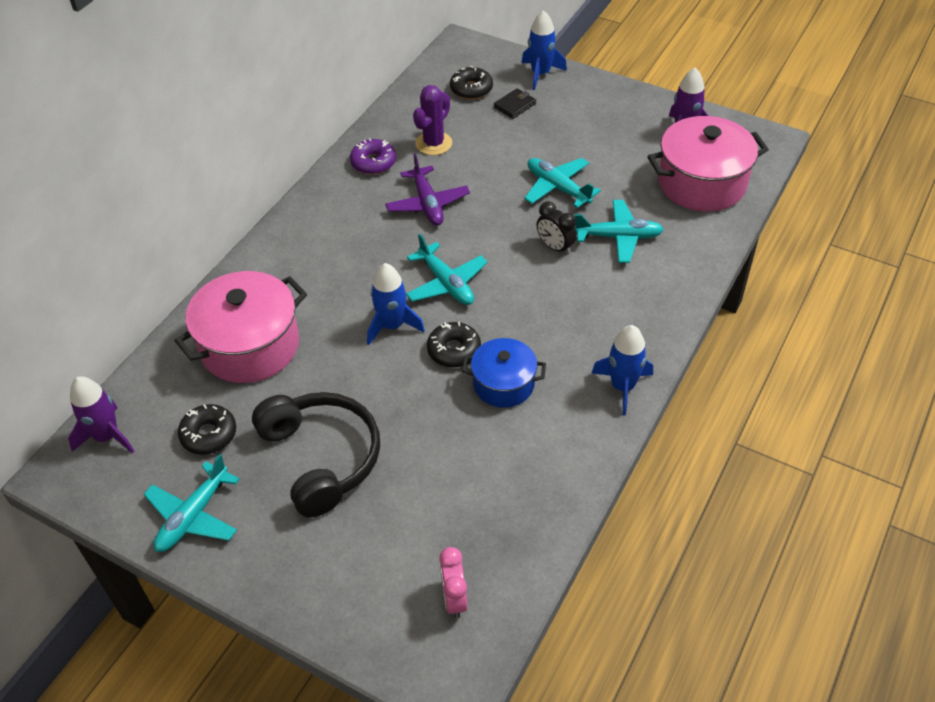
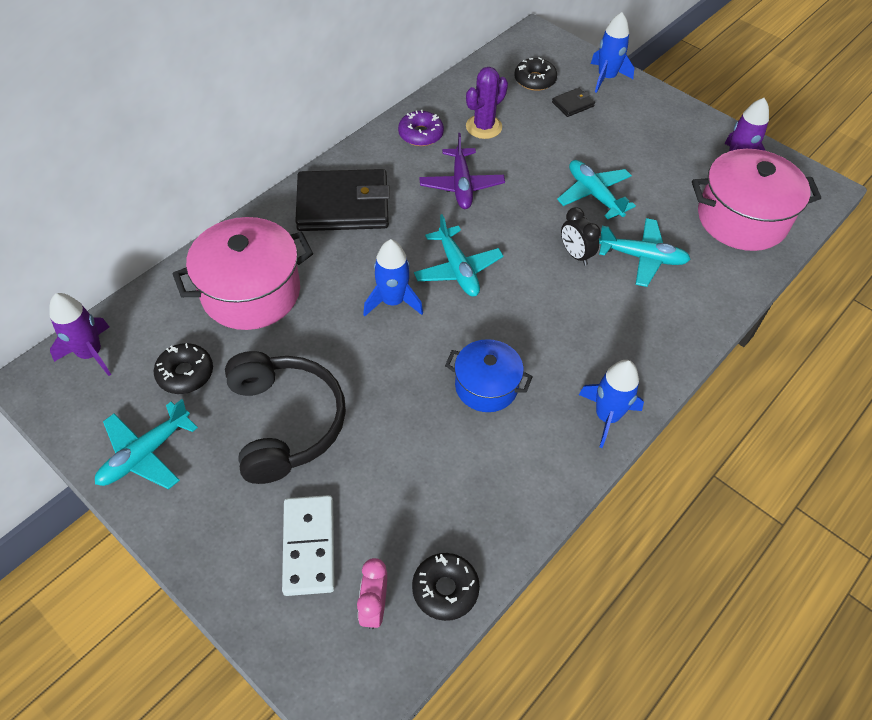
camera: 10 degrees right, 5 degrees up
(316, 245) = (343, 205): none -> black wallet
(377, 561) = (309, 546): none -> white domino
(454, 350) = (446, 340): black donut -> black donut (445, 589)

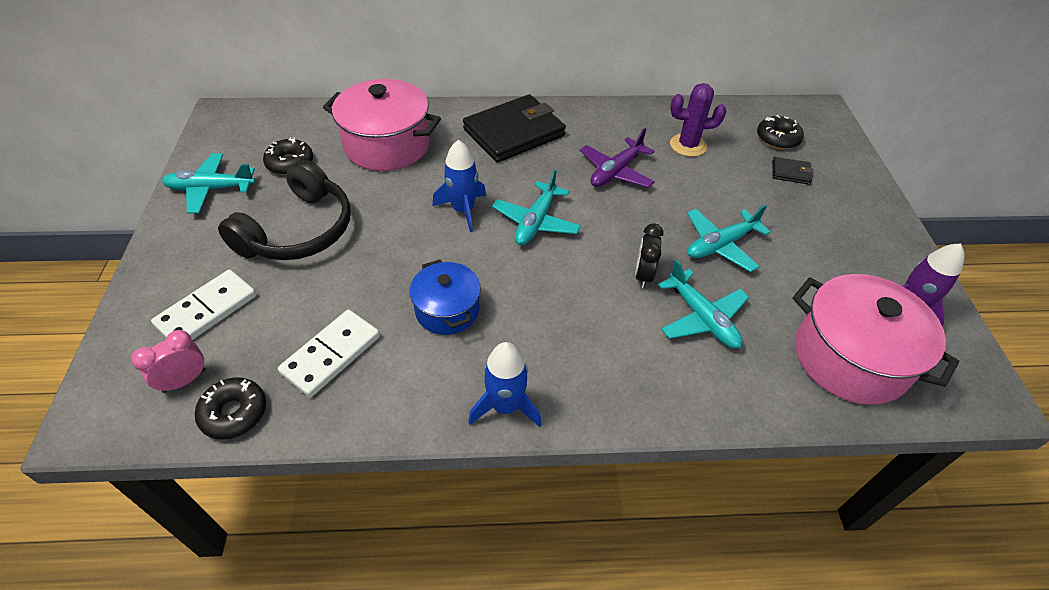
camera: 45 degrees right, 5 degrees down
(90, 353) = (263, 119): purple rocket -> none
(343, 205) = (514, 133): black wallet -> black wallet turned 75 degrees counterclockwise
(420, 134) = (630, 123): purple donut -> none
(452, 488) = (331, 354): none -> white domino
(594, 194) = (720, 245): turquoise plane -> turquoise plane turned 135 degrees counterclockwise
(606, 78) = (851, 172): blue rocket -> none

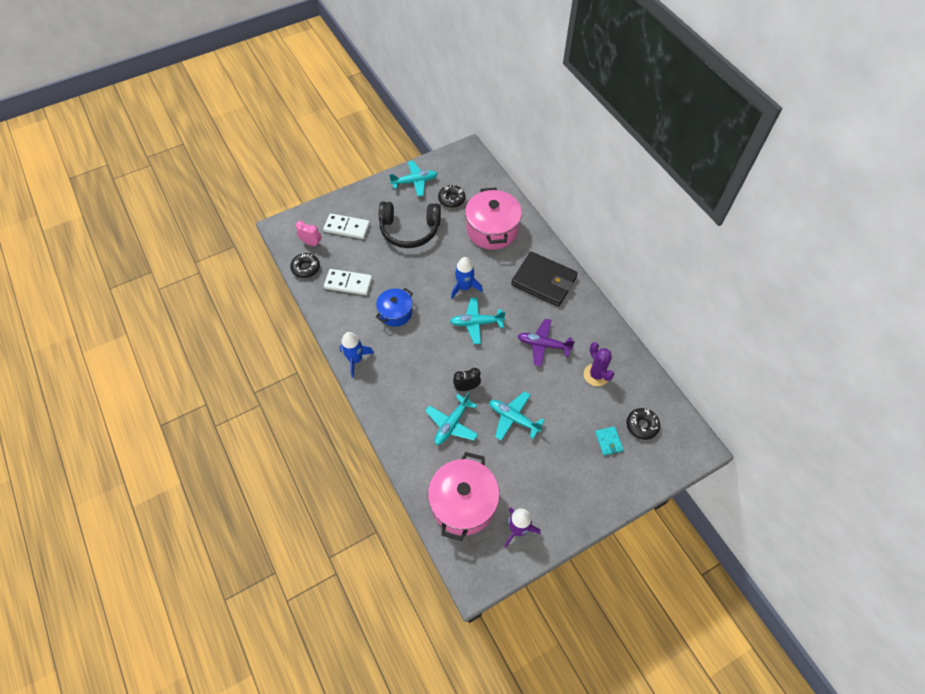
camera: 65 degrees right, 10 degrees up
(211, 189) = (414, 182): turquoise plane -> turquoise plane turned 105 degrees clockwise
(790, 173) = (608, 441): black wallet -> turquoise wallet

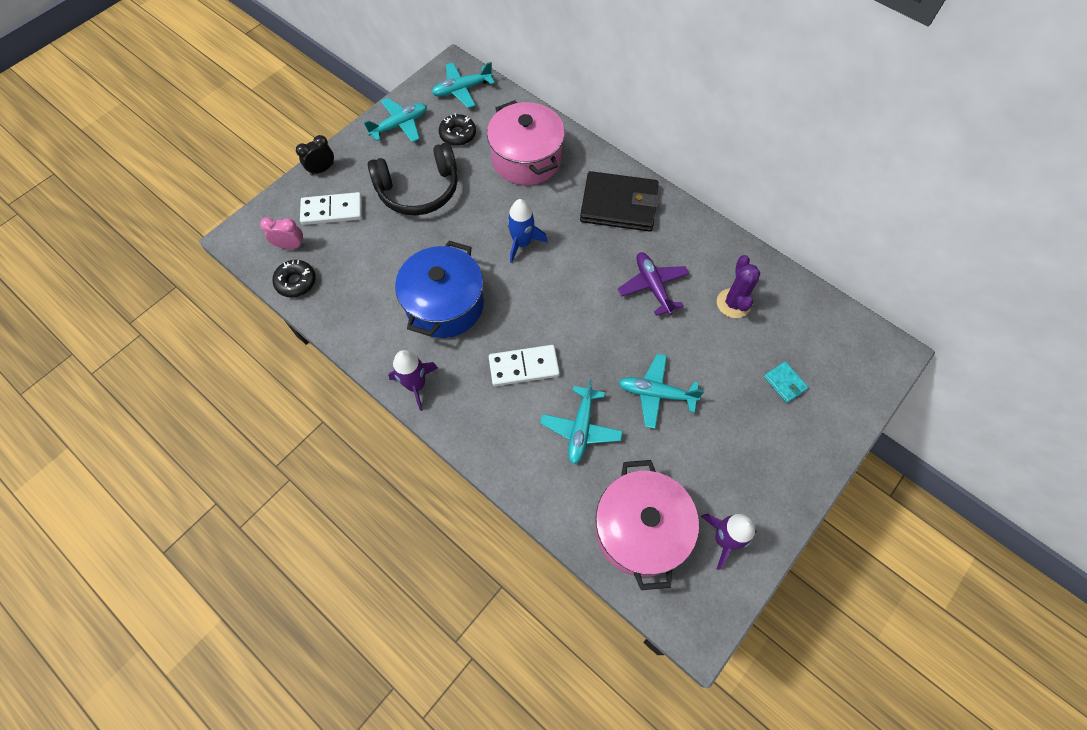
camera: 20 degrees left, 5 degrees up
(348, 283) = (364, 284): white domino -> white domino (524, 367)
(355, 359) = (416, 385): blue rocket -> purple rocket
(395, 313) = (445, 304): blue pot -> blue pot, size x1.67
(466, 387) = (579, 373): black clock -> black clock (322, 169)
(476, 323) = (556, 285): turquoise plane -> turquoise plane (462, 90)
(543, 345) = (653, 286): purple plane -> purple plane turned 75 degrees clockwise
(596, 375) = (733, 303): purple cactus -> purple cactus turned 45 degrees clockwise
(642, 425) = (815, 349): black donut -> none

